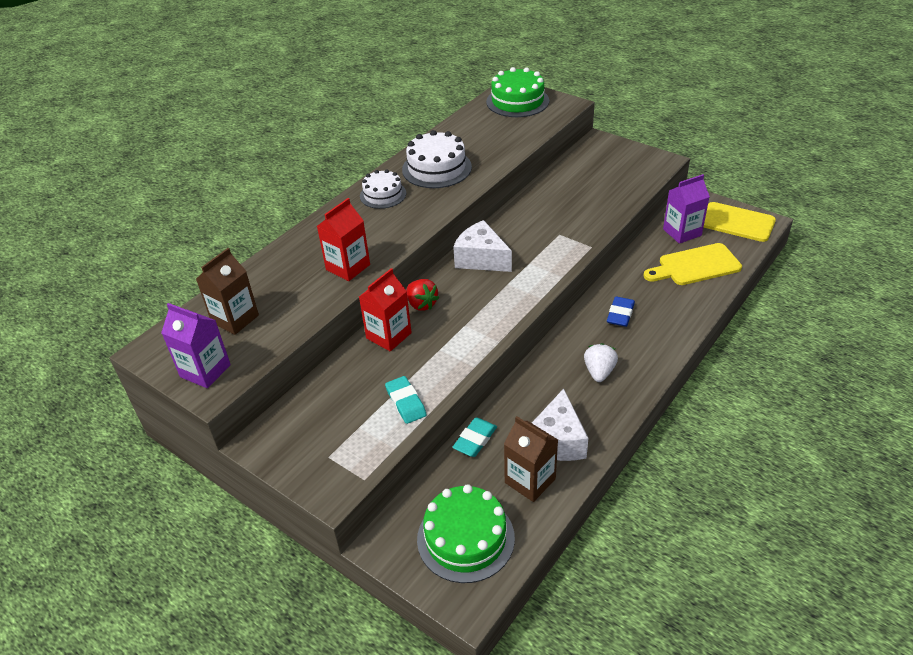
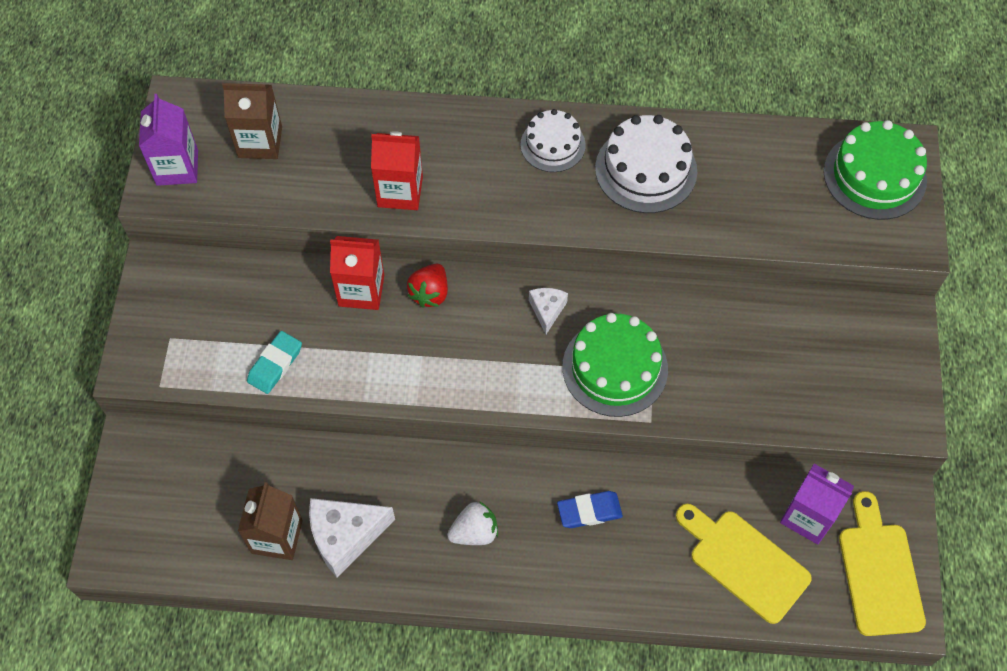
camera: 55 degrees right, 20 degrees up
(465, 538) = (176, 513): green cake -> green cake (615, 368)
(475, 440) = (302, 455): turquoise eraser -> none
(481, 259) = (547, 310): white cheese -> white cheese, size x0.54

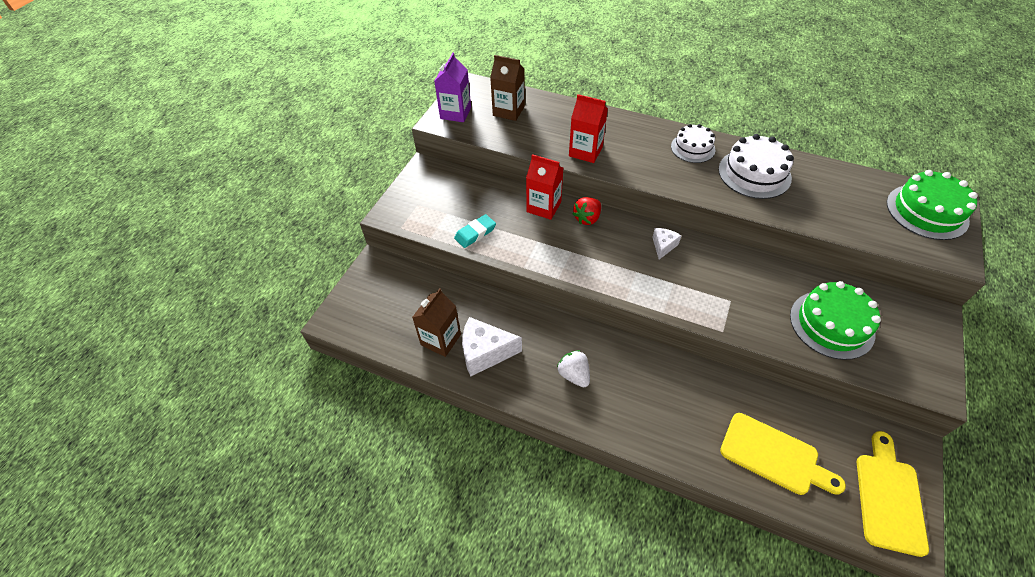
camera: 20 degrees right, 10 degrees down
(474, 532) = (574, 375): white strawberry -> white strawberry turned 120 degrees counterclockwise
(589, 511) = (660, 385): blue eraser -> none
(615, 368) = (703, 291): green cake -> green cake (831, 324)
(744, 562) = (774, 455): yellow cutting board -> yellow cutting board turned 150 degrees clockwise
(808, 516) = (832, 437): purple carton -> none

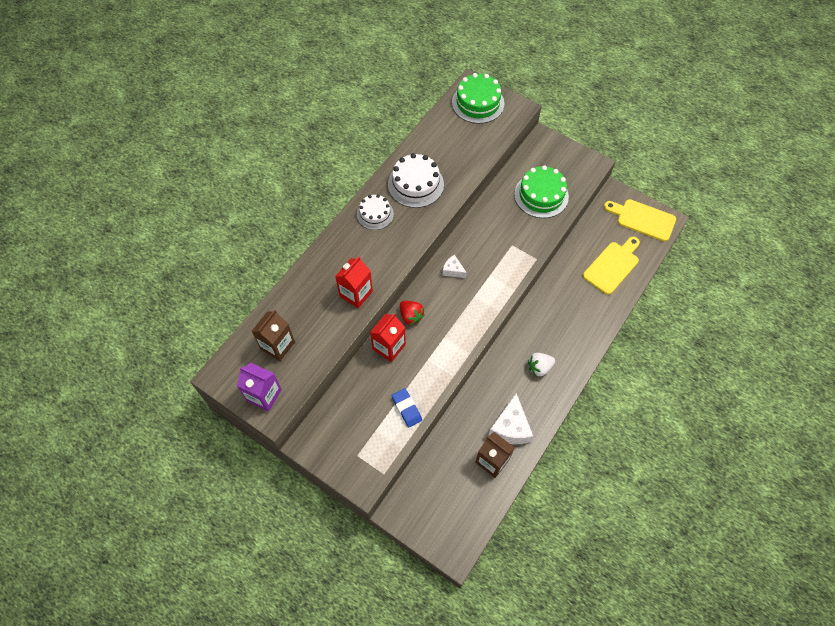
camera: 80 degrees left, 10 degrees up
(475, 233) = (406, 408): turquoise eraser -> blue eraser

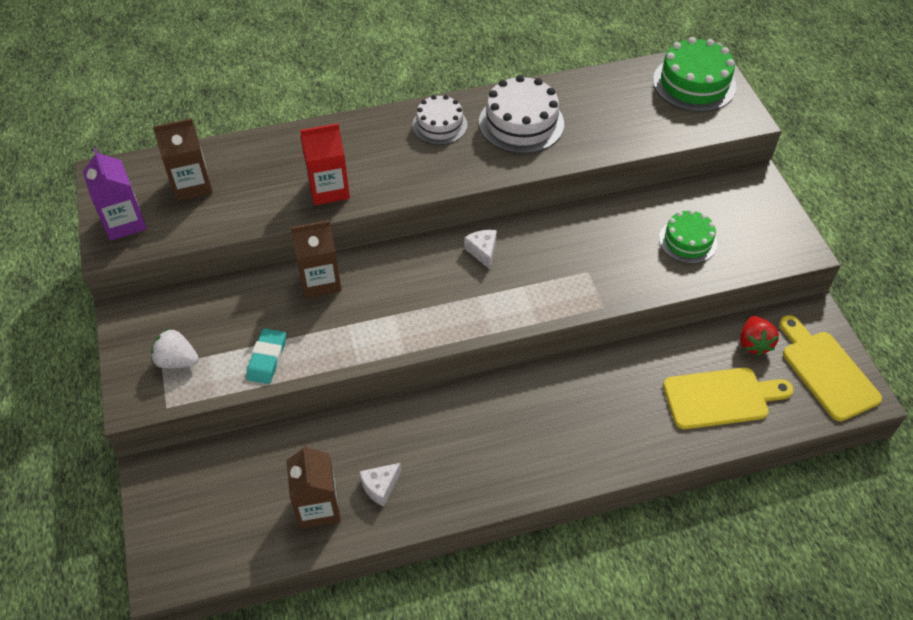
camera: 40 degrees right, 10 degrees down
(389, 347) = (320, 281): red carton -> brown carton
(406, 408) = (267, 358): blue eraser -> turquoise eraser
(411, 316) = (380, 266): red strawberry -> red strawberry (753, 343)
(510, 427) = (380, 487): white cheese -> white cheese, size x0.54
(539, 367) = (491, 446): white strawberry -> white strawberry (177, 361)
(541, 195) = (687, 241): green cake -> green cake, size x0.65

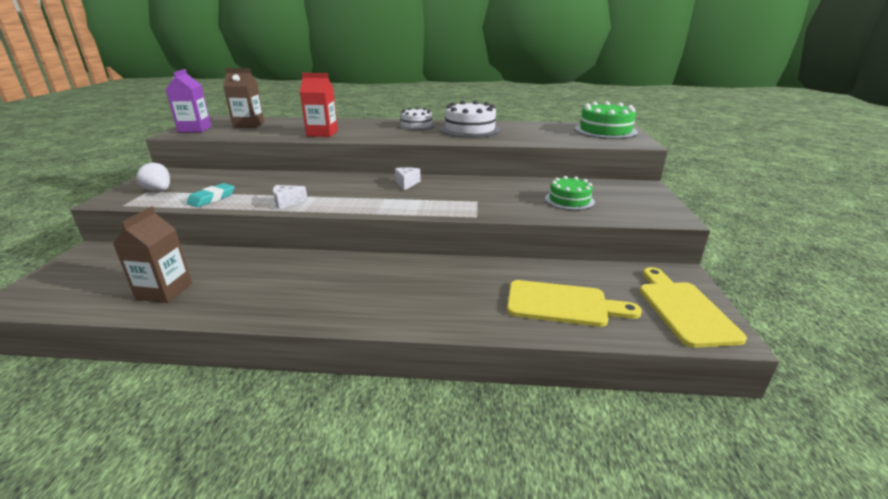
camera: 20 degrees right, 25 degrees down
(320, 281) = (287, 178): brown carton -> none
(380, 487) = (222, 291): white cheese -> white cheese (287, 203)
(753, 343) = (612, 279): red strawberry -> none

